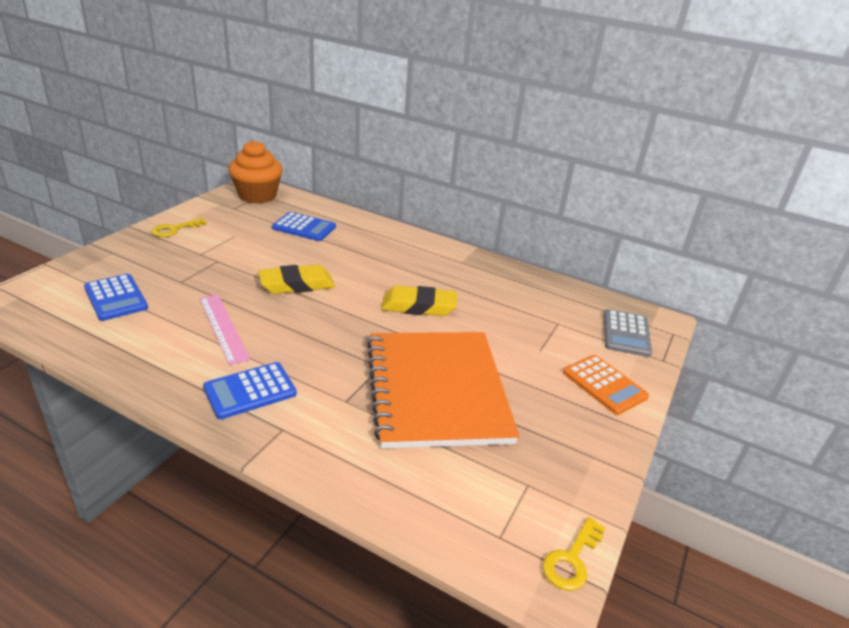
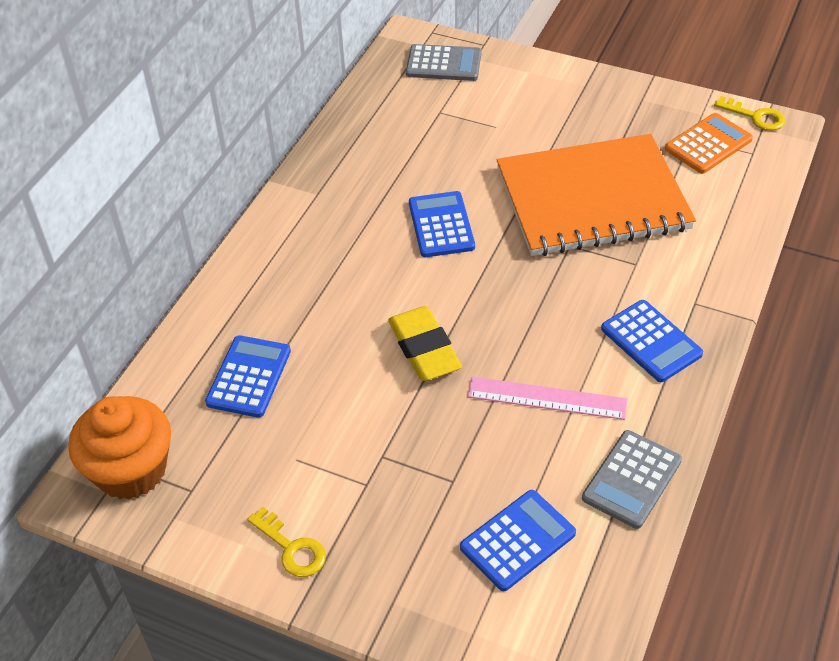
camera: 90 degrees left, 15 degrees up
(123, 353) = (632, 479): none -> grey calculator
(223, 327) = (547, 398): pink ruler -> pink ruler turned 45 degrees clockwise
(418, 306) = (441, 225): yellow eraser -> blue calculator
(604, 385) = (539, 85): orange calculator -> orange calculator (708, 144)

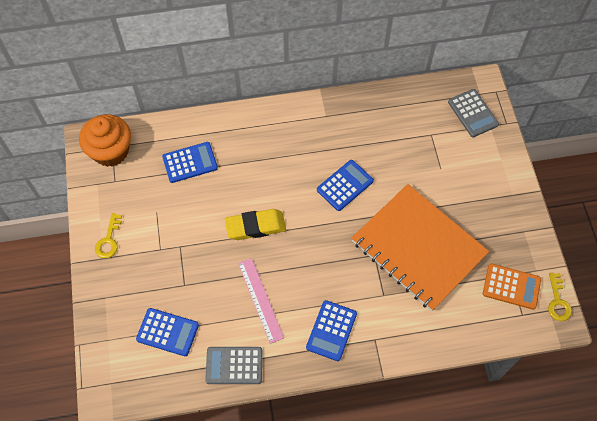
camera: 55 degrees right, 15 degrees up
(424, 349) = (255, 226): yellow eraser -> yellow eraser turned 45 degrees clockwise

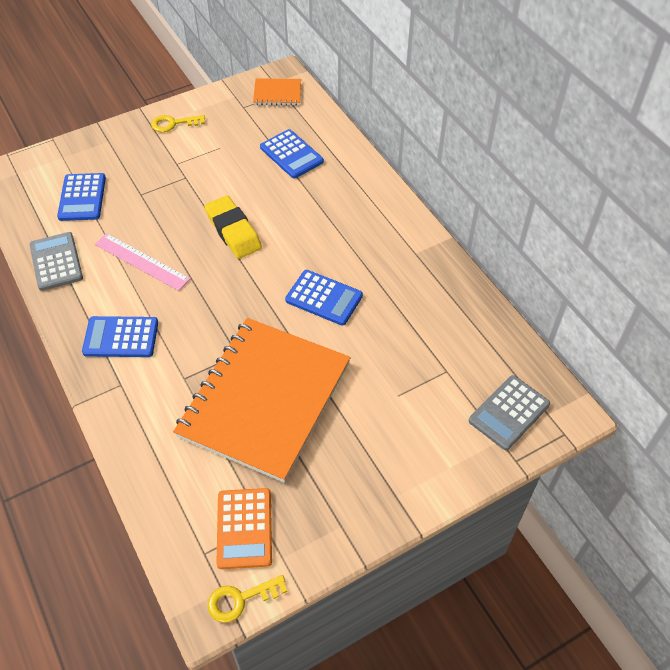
camera: 70 degrees right, 10 degrees down
(111, 151) = (277, 93): orange cupcake -> orange notebook
(260, 300) = (142, 261): pink ruler -> pink ruler turned 75 degrees clockwise

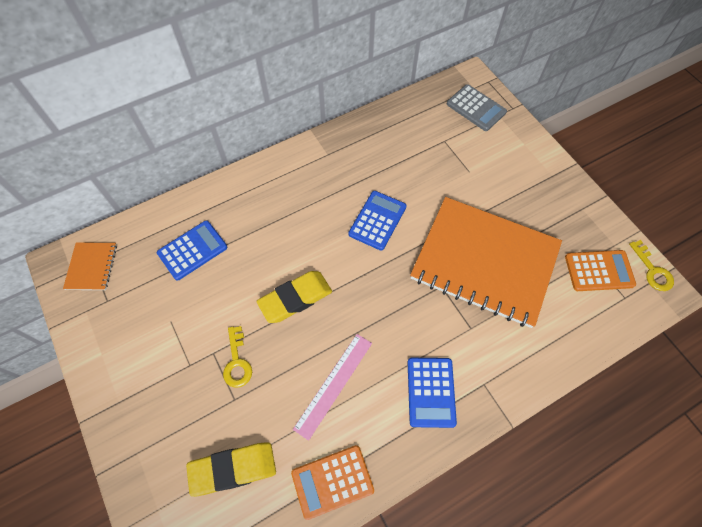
camera: 90 degrees left, 10 degrees up
(56, 261) = (332, 481): grey calculator -> orange calculator
(82, 197) = (233, 469): blue calculator -> yellow eraser
(173, 124) = (120, 376): yellow key -> yellow key (237, 362)

